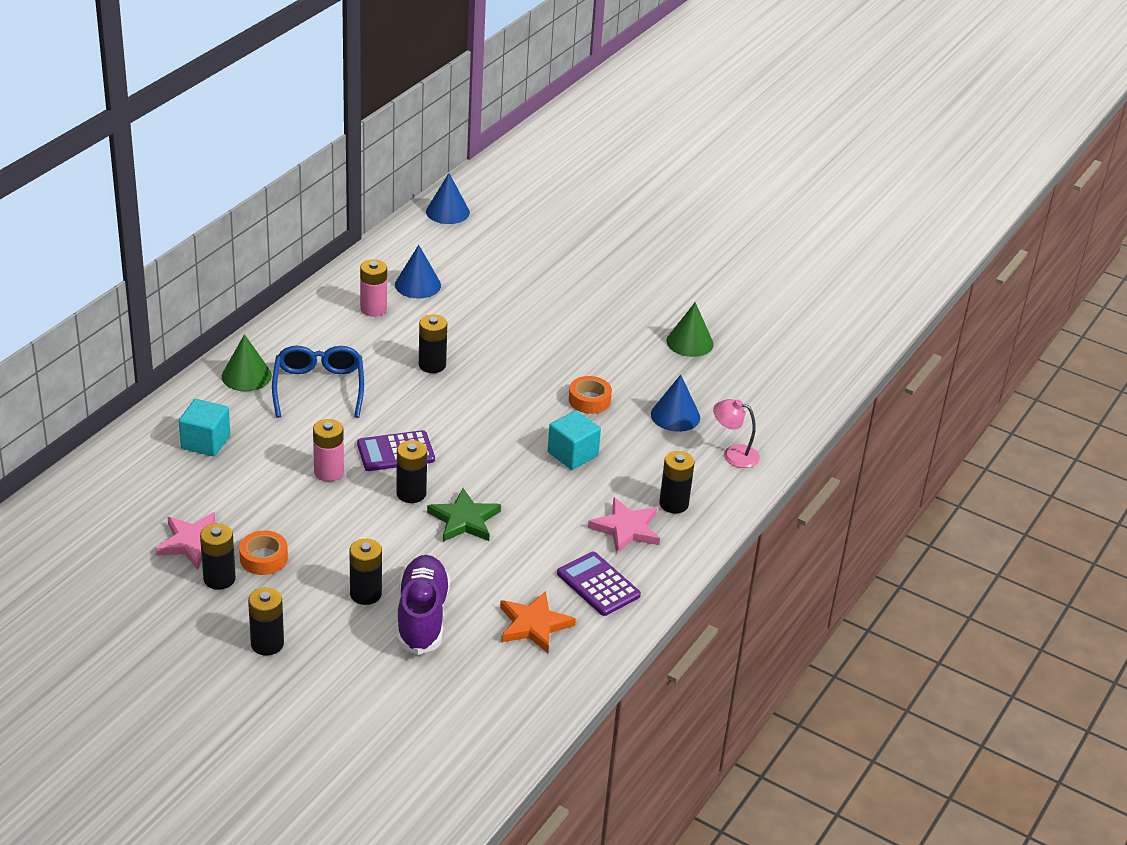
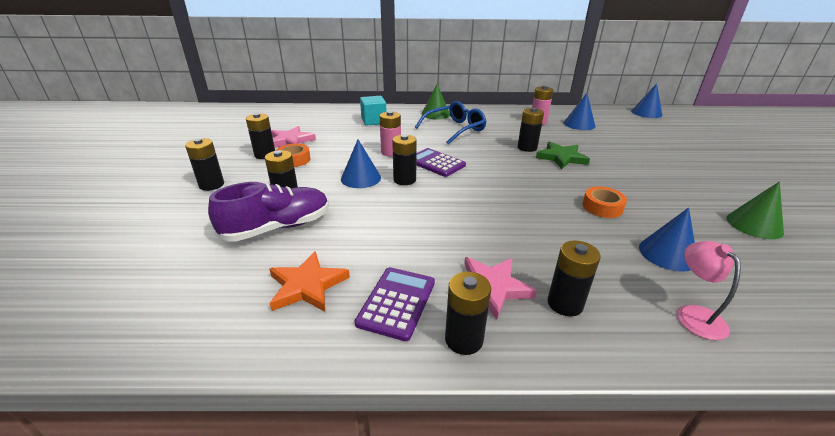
camera: 60 degrees right, 5 degrees down
(372, 523) = (361, 178): none -> blue cone
(464, 520) = (402, 206): green star -> green star (561, 157)
(572, 454) = (536, 222): turquoise cube -> none
(661, 570) = (464, 339): none -> black battery

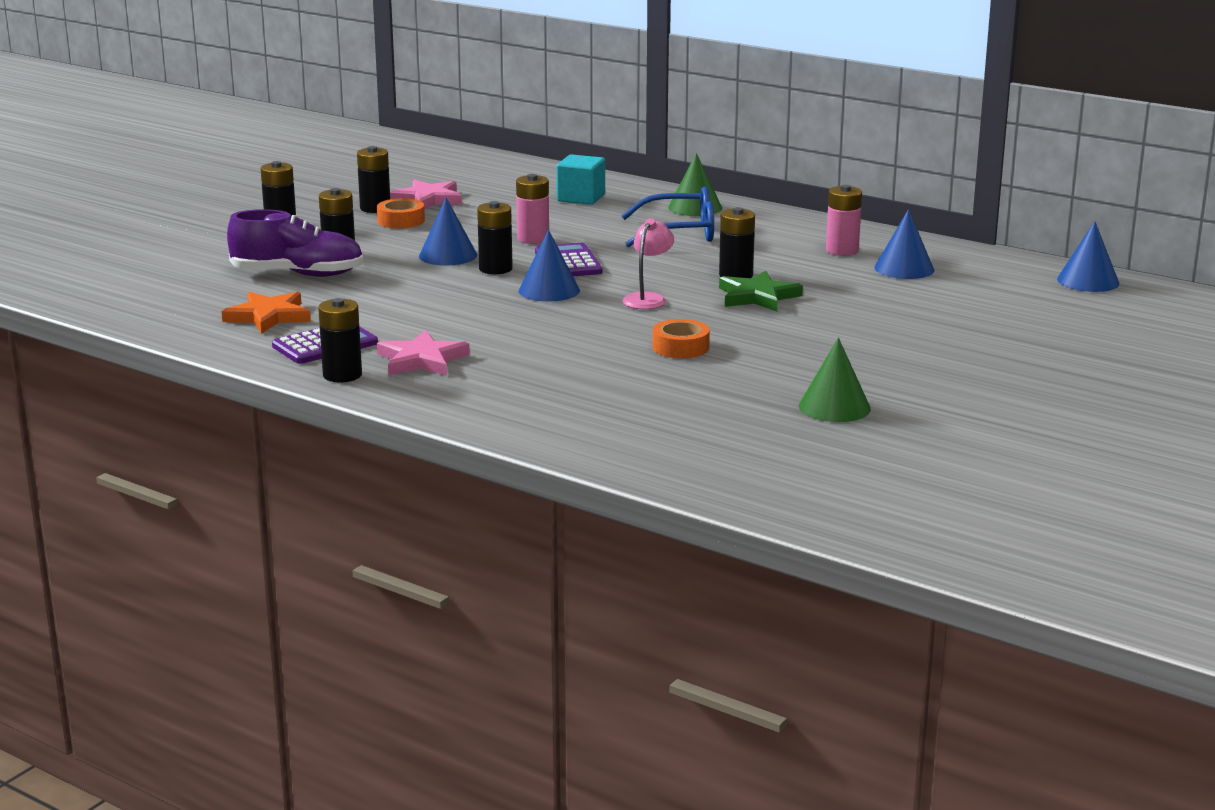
camera: 35 degrees right, 10 degrees down
(565, 303) = (466, 385): black battery -> none
(667, 254) = (654, 392): blue cone -> blue cone (549, 290)
(694, 314) = (570, 423): pink lamp -> pink lamp (648, 298)

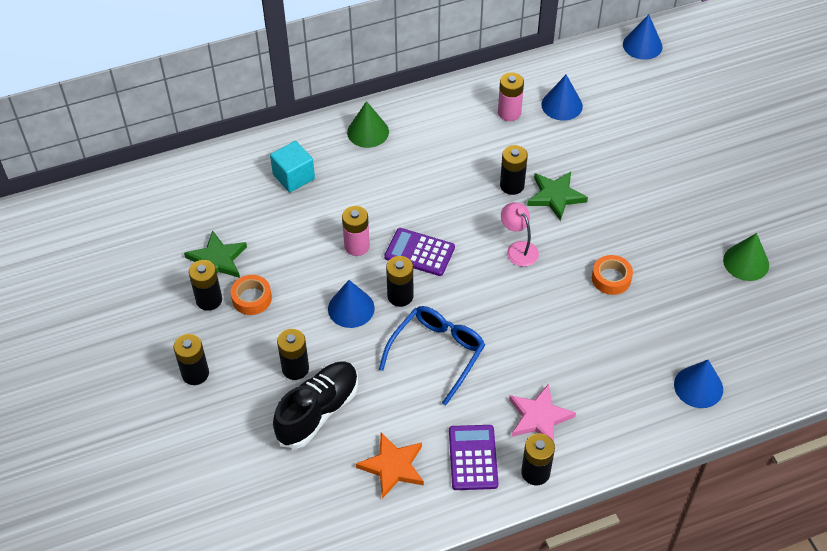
camera: 55 degrees left, 30 degrees up
(298, 274) = (318, 411): purple shoe -> black shoe
(428, 199) = (217, 260): pink star -> green star
(549, 290) = (464, 289): blue cone -> blue cone (698, 386)
(680, 232) = (410, 166): blue glasses -> blue glasses (437, 353)

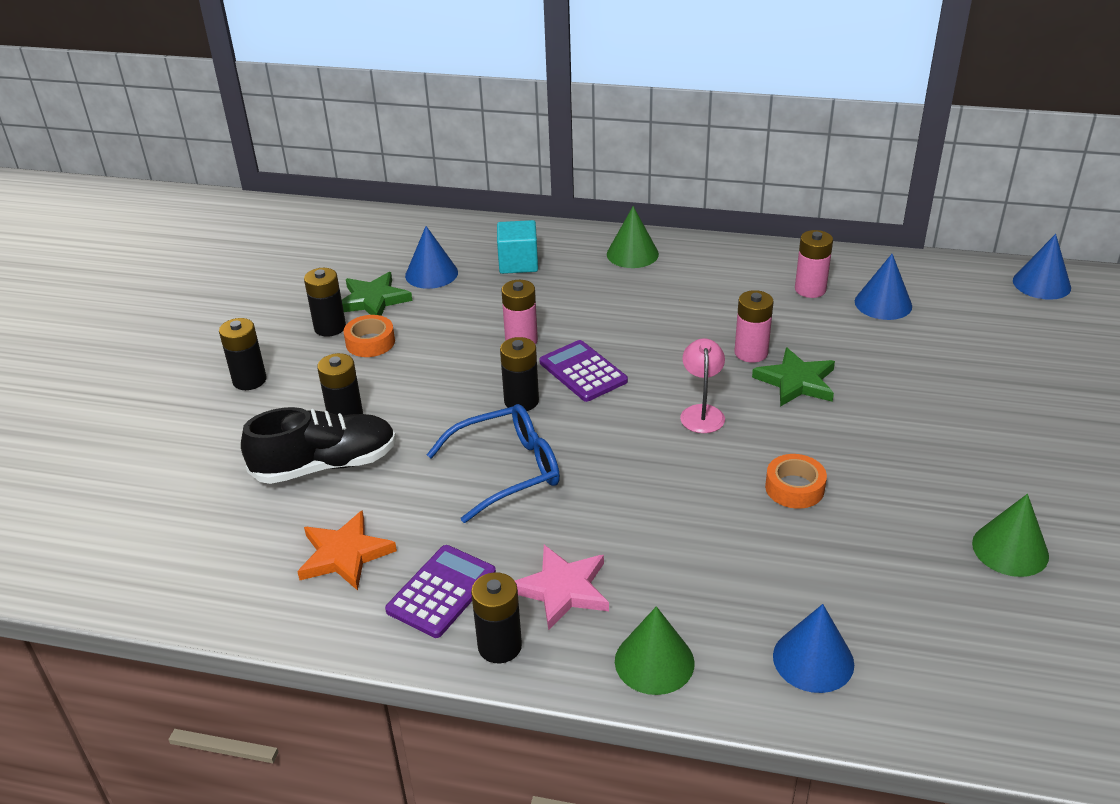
camera: 35 degrees right, 15 degrees down
(351, 308) = (458, 390): blue cone -> blue cone (431, 274)
(512, 185) = (751, 353): black battery -> pink battery
(622, 434) = (654, 662): none -> green cone

